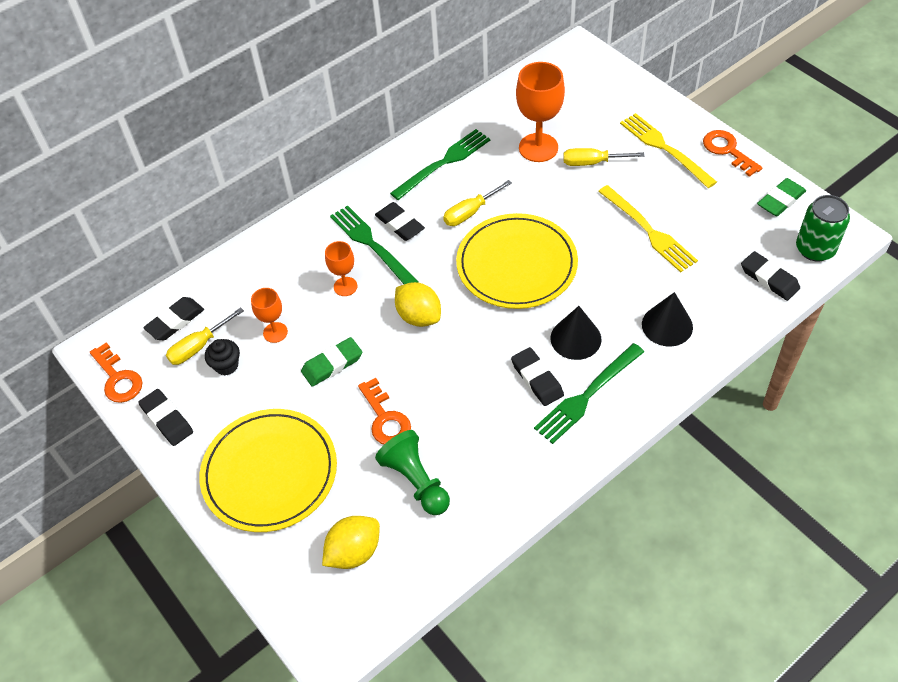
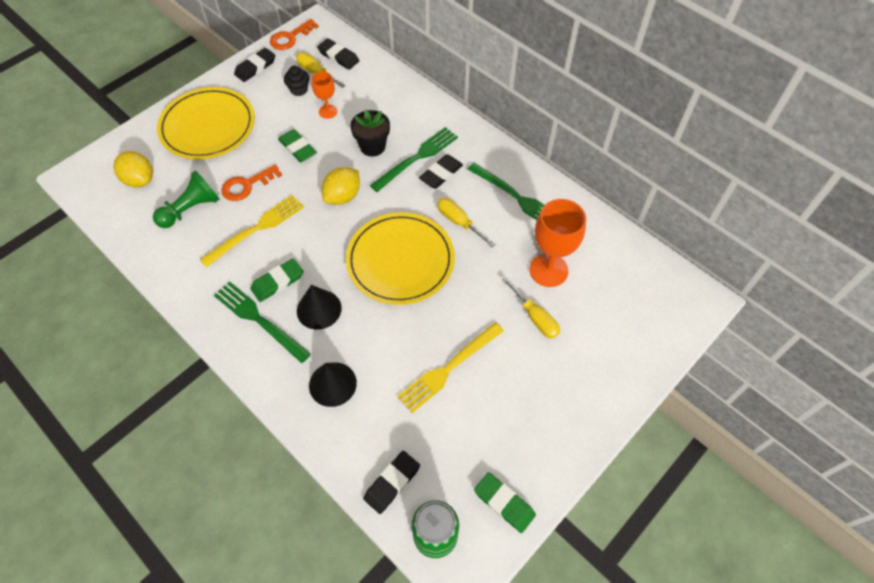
camera: 80 degrees right, 5 degrees up
(345, 286) = (372, 146): orange goblet -> black flower pot
(537, 379) = (277, 282): black eraser -> green eraser
(592, 162) = (535, 317): yellow screwdriver -> yellow screwdriver turned 150 degrees clockwise
(663, 148) = (566, 384): yellow fork -> yellow fork (257, 228)
(727, 150) = (573, 450): orange key -> none

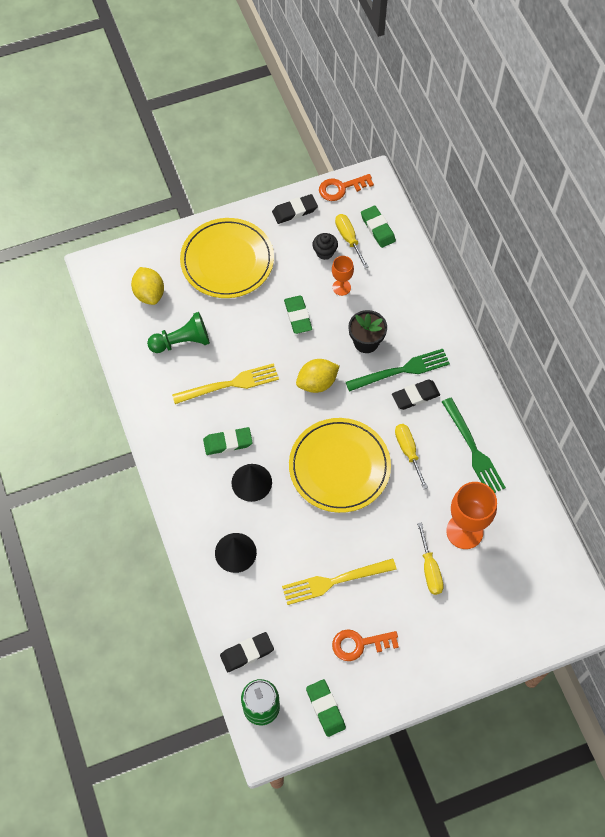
camera: 25 degrees right, 5 degrees up
(247, 185) = (238, 337): orange key -> orange key (359, 644)
(258, 319) = (199, 470): green fork -> none
(338, 56) = (377, 228): black eraser -> green eraser

